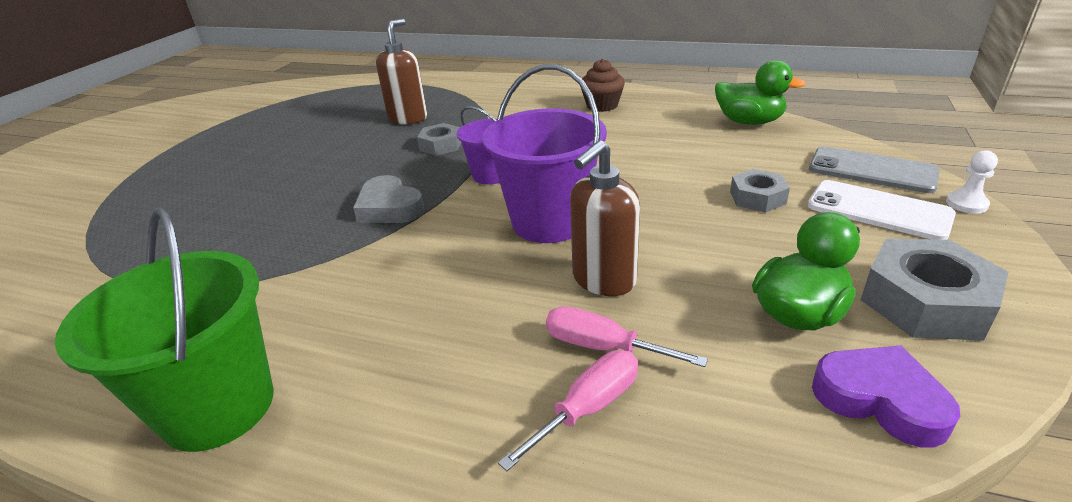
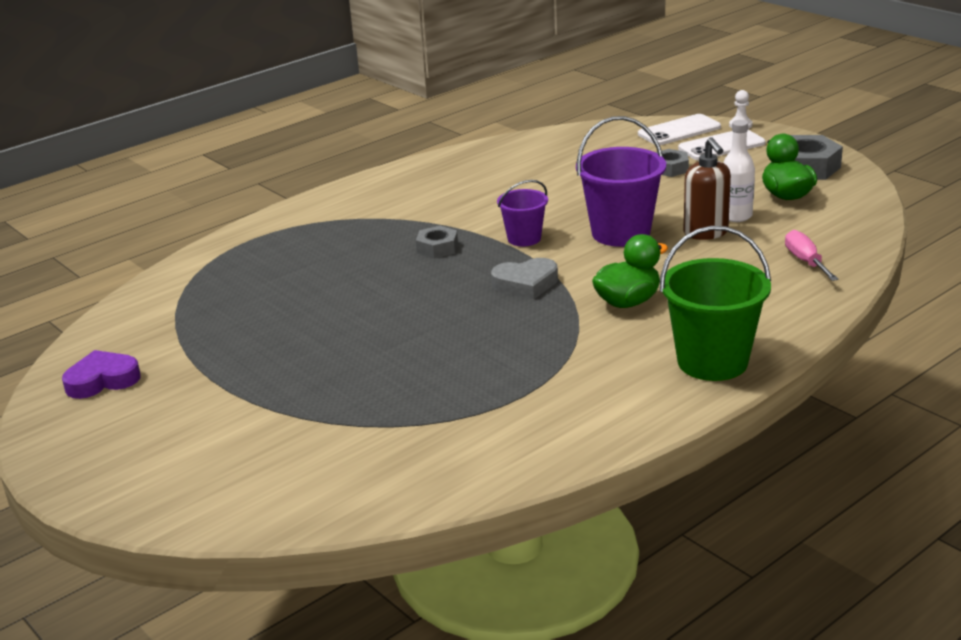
camera: 60 degrees left, 5 degrees down
(408, 118) = (349, 253): brown soap dispenser -> none
(602, 105) = (457, 173): brown cupcake -> none
(603, 347) = (764, 247): pink screwdriver -> none
(678, 288) = (735, 216): none -> white bottle
(749, 122) = (567, 137): green duck -> green duck (628, 302)
(872, 170) = (679, 131): grey phone -> white phone
(880, 399) = (855, 200): purple heart -> purple heart (102, 380)

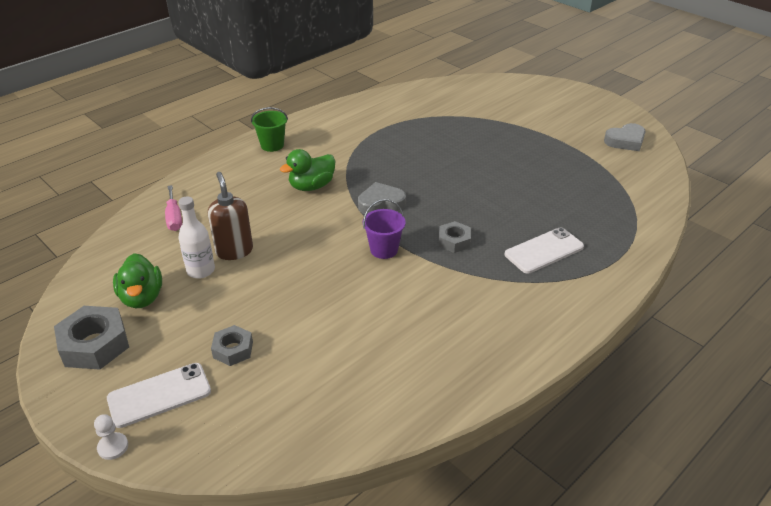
camera: 175 degrees right, 10 degrees up
(102, 380) = (625, 141): purple heart -> grey heart
(621, 233) = (303, 253): purple bucket -> none
(679, 131) = (194, 437): white phone -> white phone (544, 251)
(712, 362) = (272, 145): green bucket -> green bucket, size x0.58

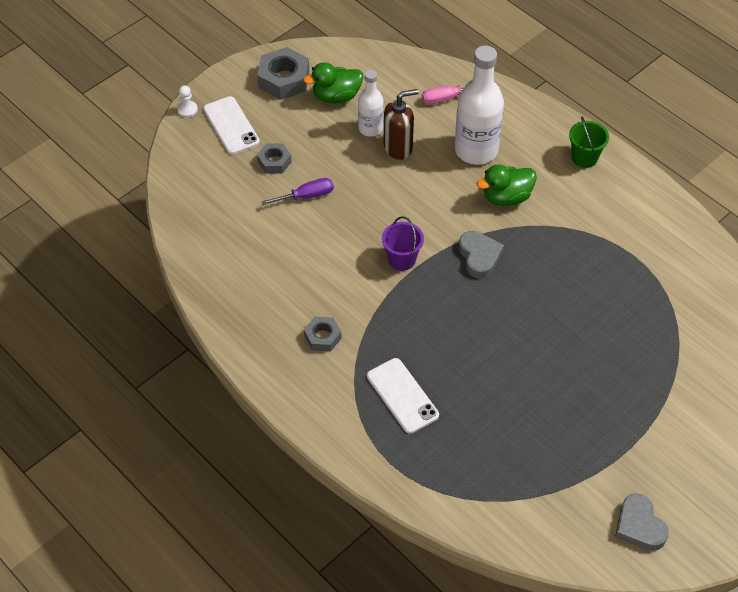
camera: 90 degrees right, 15 degrees up
(250, 201) = (476, 150): none -> white bottle
(292, 320) = (307, 196): none -> purple screwdriver
(311, 186) = (506, 197): green duck -> green duck turned 75 degrees counterclockwise
(454, 241) = (416, 318): grey nut -> grey nut (322, 337)

